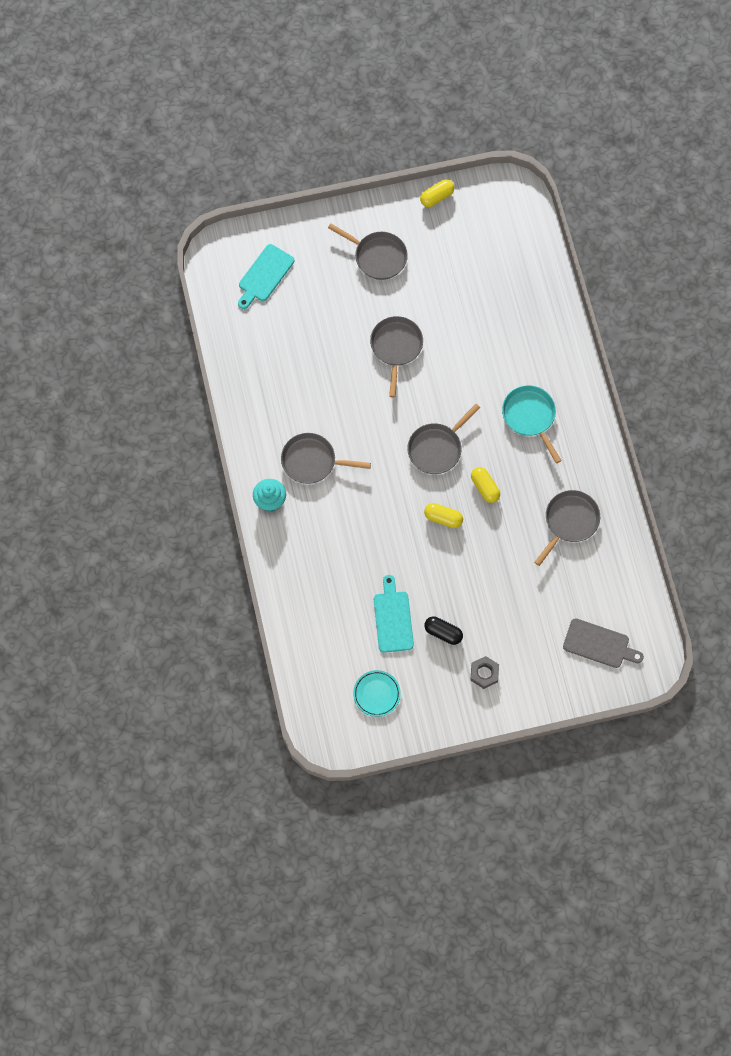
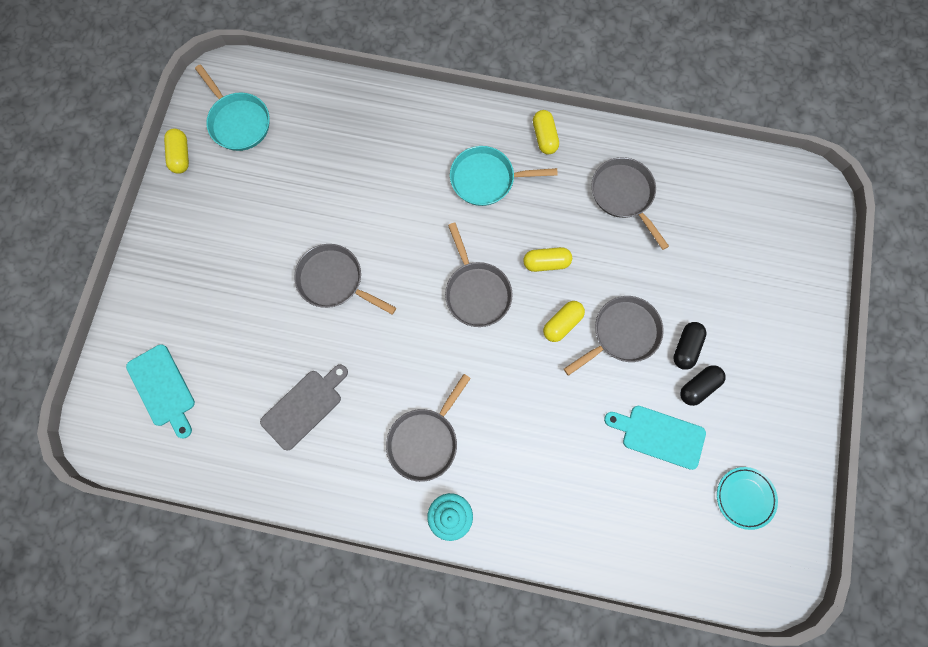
camera: 65 degrees left, 5 degrees up
(377, 256) = (213, 250): grey pan -> grey pan (622, 334)
(468, 613) = (685, 347): none -> black capsule
(484, 221) = (238, 122): none -> turquoise pan
(484, 673) = (763, 363): grey nut -> none
(587, 444) = (544, 137): none -> yellow capsule
(599, 644) = (774, 229): grey cutting board -> grey cutting board (304, 407)

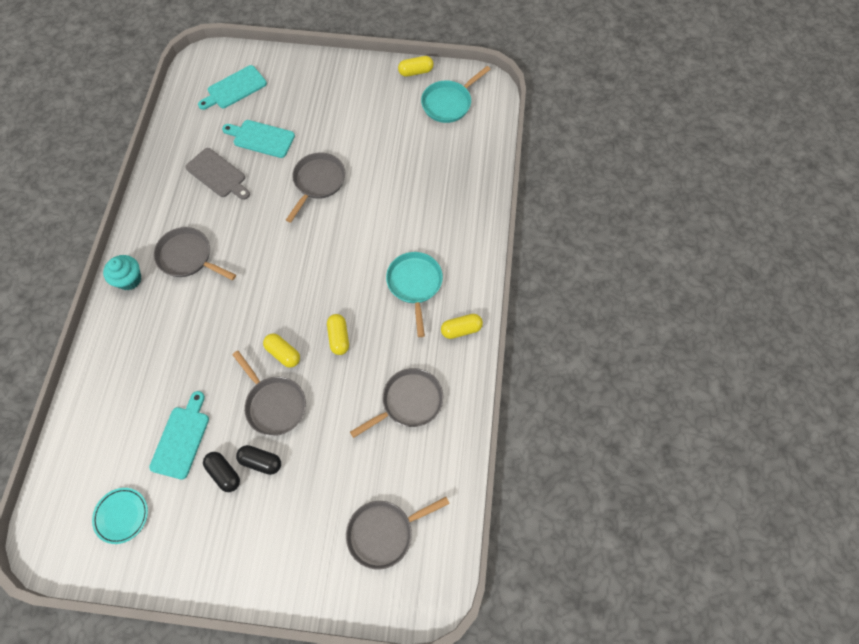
camera: 85 degrees right, 10 degrees down
(255, 351) = (261, 138): none -> turquoise cutting board
(476, 292) = (311, 284): grey pan -> grey pan (384, 533)

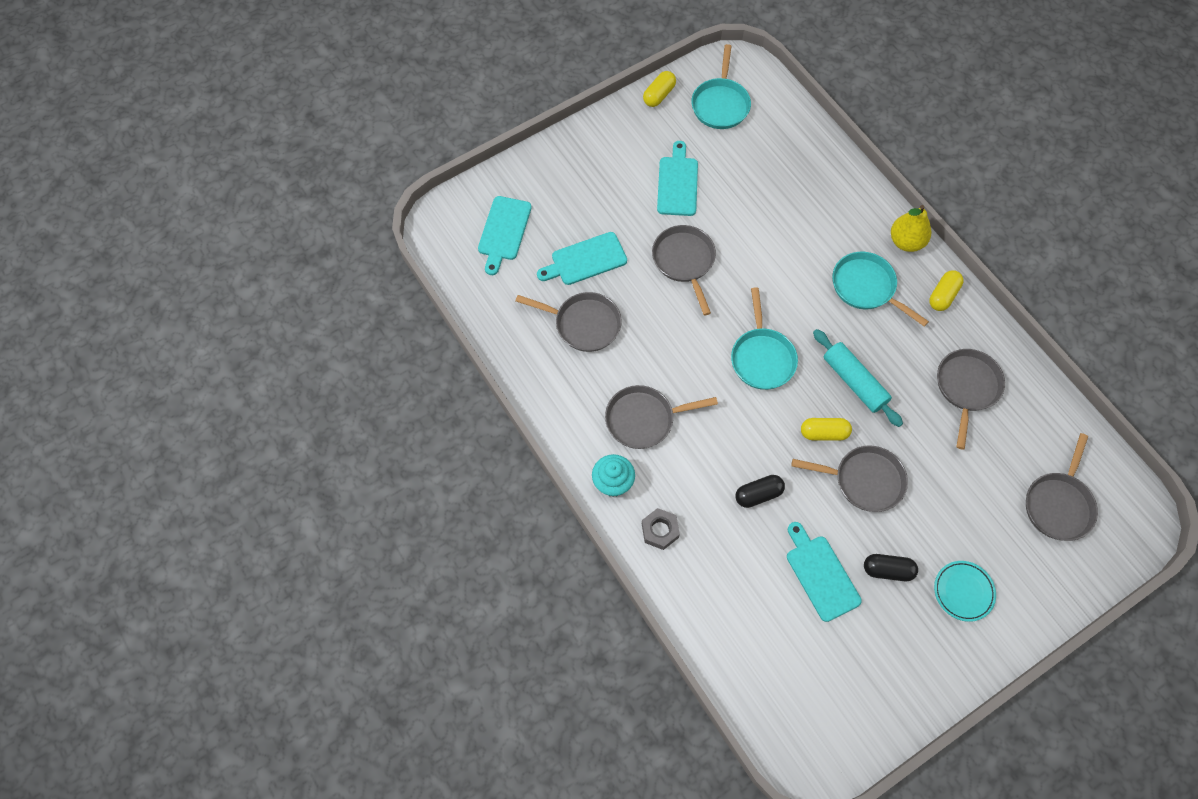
camera: 40 degrees left, 0 degrees up
(121, 516) = (844, 678): turquoise plate -> turquoise plate (963, 591)
(122, 330) = (660, 530): none -> grey nut
(218, 174) = (583, 324): grey cutting board -> grey pan
(261, 461) = (906, 535): black capsule -> black capsule (758, 494)
(298, 276) = (762, 357): none -> turquoise pan
(339, 338) = (854, 382): yellow capsule -> turquoise rolling pin
(367, 132) = (677, 183): none -> turquoise cutting board
(475, 276) = (906, 241): none -> yellow pear

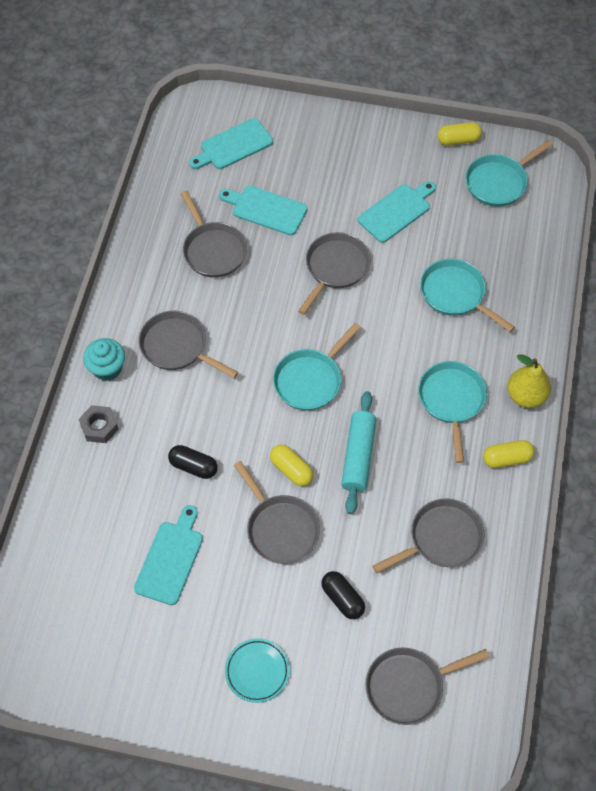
camera: 45 degrees right, 5 degrees down
(784, 210) = (455, 294): none -> turquoise pan
(887, 570) = (220, 603): black capsule -> black capsule (342, 599)

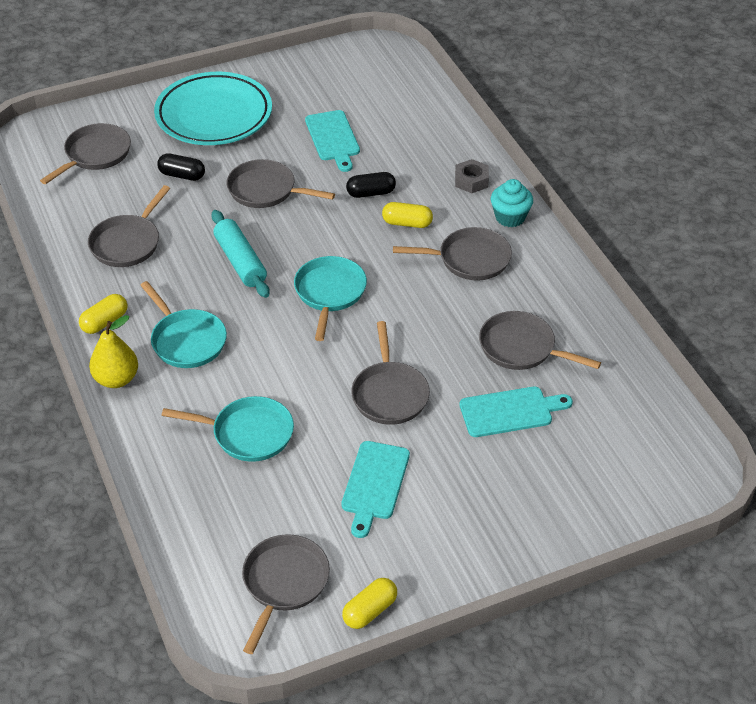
camera: 145 degrees right, 15 degrees down
(233, 146) = (610, 457): turquoise cutting board -> none
(257, 671) = (214, 115): turquoise plate -> turquoise plate, size x2.17
(291, 470) = (289, 227): yellow capsule -> yellow capsule (407, 223)
(499, 182) = (283, 584): turquoise pan -> grey pan

